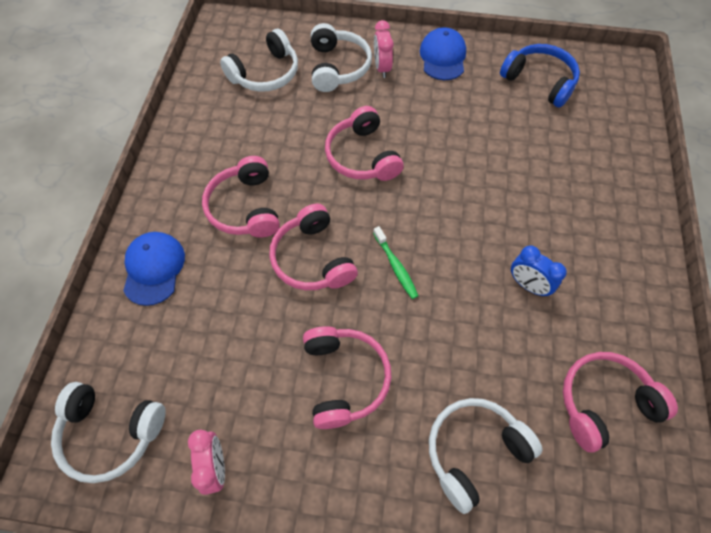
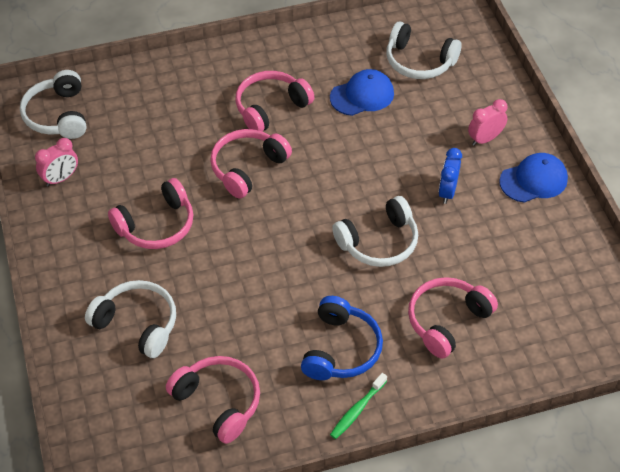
camera: 65 degrees right, 10 degrees down
(154, 268) = (187, 79): blue cap -> blue cap (362, 95)
(337, 67) = (462, 107): white headphones -> white headphones (379, 242)
(362, 156) = (370, 162): pink headphones -> pink headphones (447, 321)
(396, 266) = (270, 224): green toothbrush -> green toothbrush (357, 410)
(527, 285) = (303, 321): blue clock -> blue clock (447, 192)
(539, 81) = (556, 268): blue headphones -> blue headphones (341, 349)

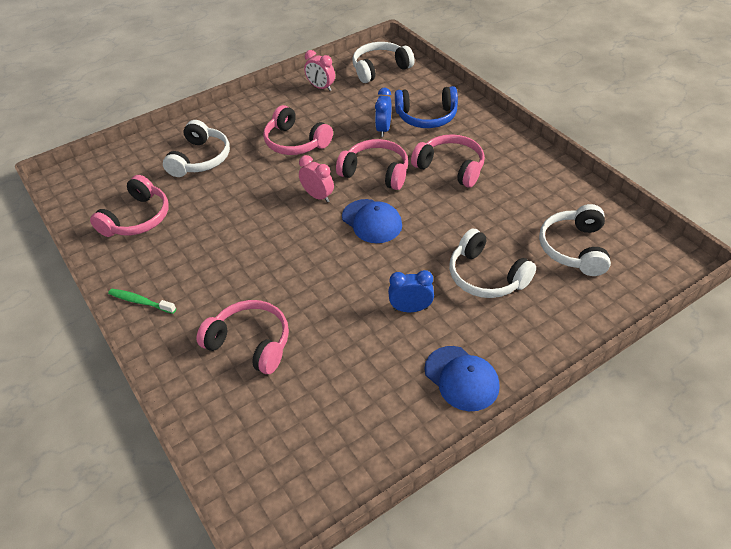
camera: 75 degrees right, 5 degrees down
(177, 143) = (383, 129): none -> blue clock
(341, 349) = (202, 276): blue headphones -> blue headphones (426, 116)
(362, 95) = (501, 219): blue cap -> blue cap (372, 221)
(379, 242) = (327, 273): white headphones -> white headphones (486, 276)
(485, 139) = (498, 323): pink clock -> pink clock (318, 196)

